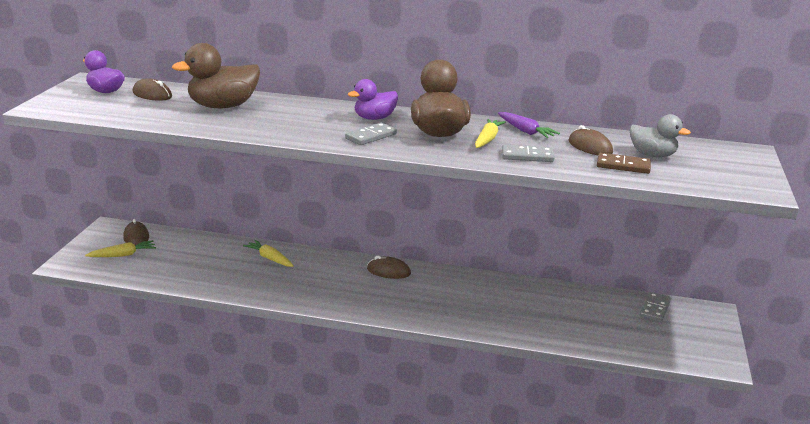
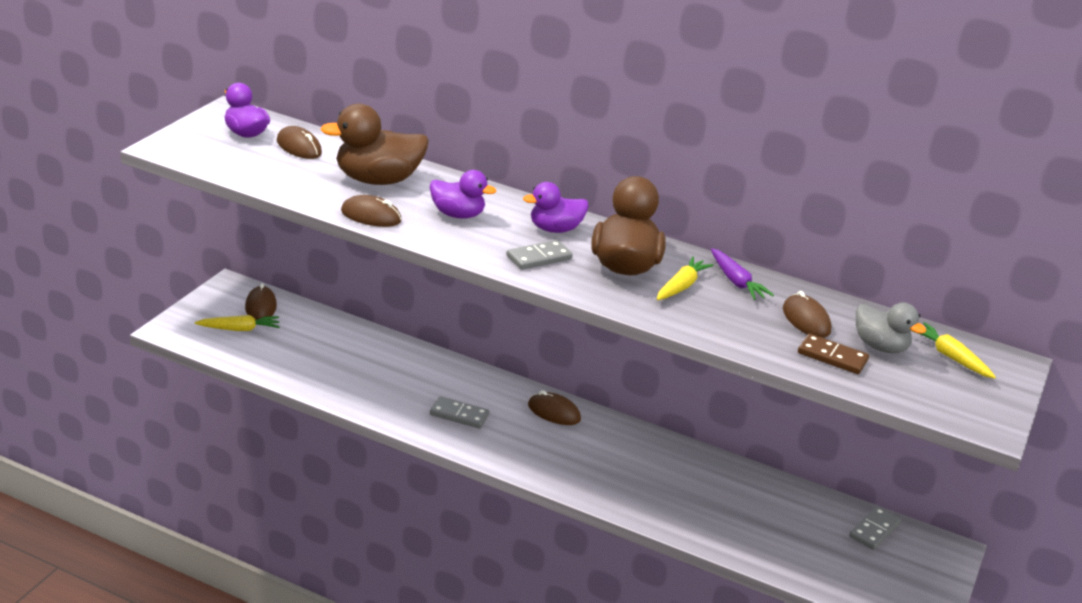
camera: 10 degrees right, 5 degrees up
(226, 128) = (371, 216): none -> brown mouse
(270, 258) = (413, 366): yellow carrot -> yellow carrot (950, 357)
(295, 119) = (457, 215): none -> purple duck
(527, 156) = (718, 321): grey domino -> grey domino (459, 415)

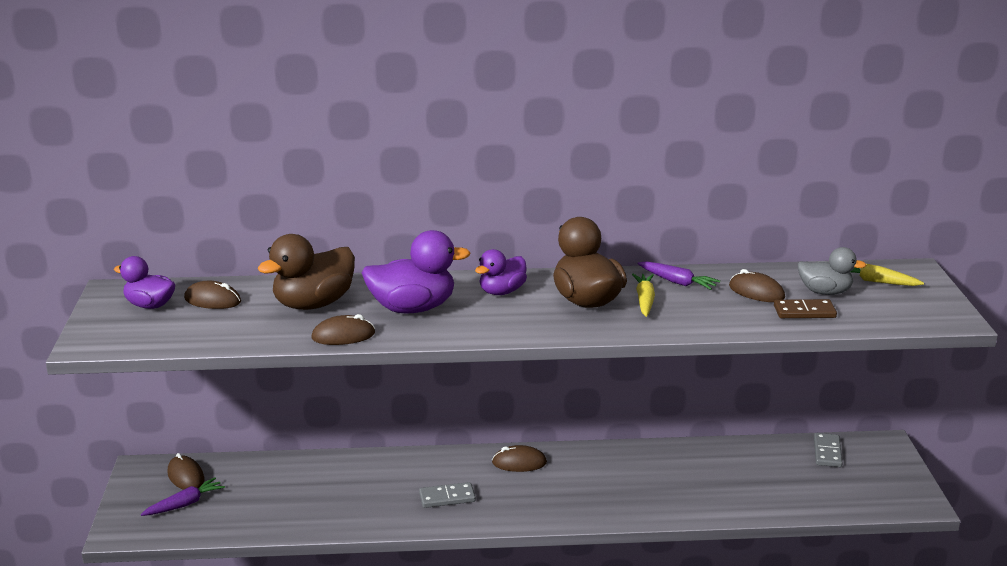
camera: 25 degrees left, 5 degrees down
(239, 329) = (185, 504): yellow carrot -> purple carrot
(457, 215) = (413, 308): purple duck -> purple duck, size x1.60
(539, 258) = (516, 318): grey domino -> none

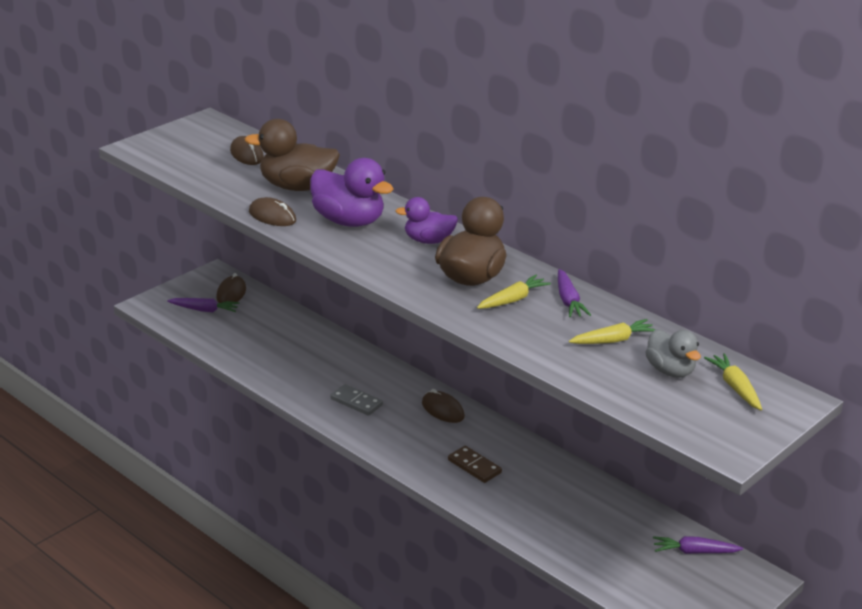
camera: 45 degrees right, 5 degrees up
(150, 305) = (208, 140): purple duck -> none
(756, 292) = (613, 340): brown mouse -> yellow carrot
(804, 312) = (615, 374): brown domino -> brown domino (474, 466)
(827, 452) = (694, 552): grey domino -> purple carrot

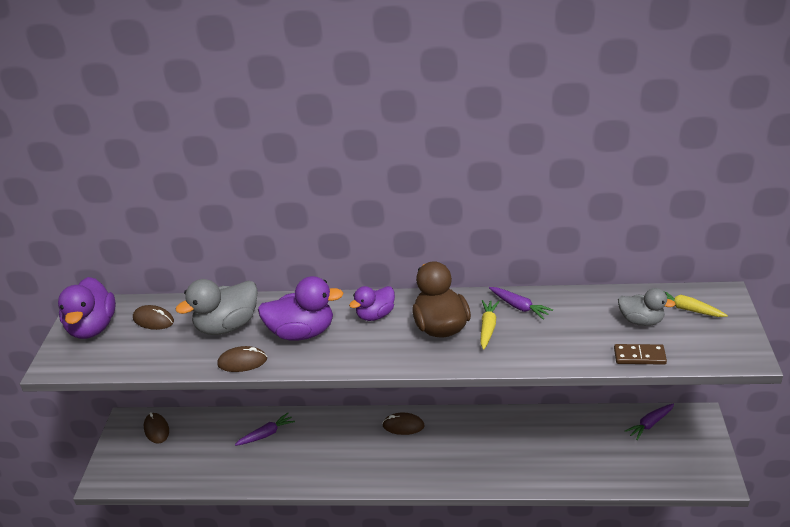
camera: 35 degrees left, 5 degrees up
(196, 137) = (93, 327): none -> purple duck
(204, 310) = (151, 456): purple carrot -> purple carrot (266, 434)
(297, 187) = (227, 326): brown duck -> grey duck
(356, 402) = (343, 458): grey domino -> none
(474, 466) = (470, 454): brown domino -> brown domino (639, 356)
(613, 340) = (583, 320): yellow carrot -> none

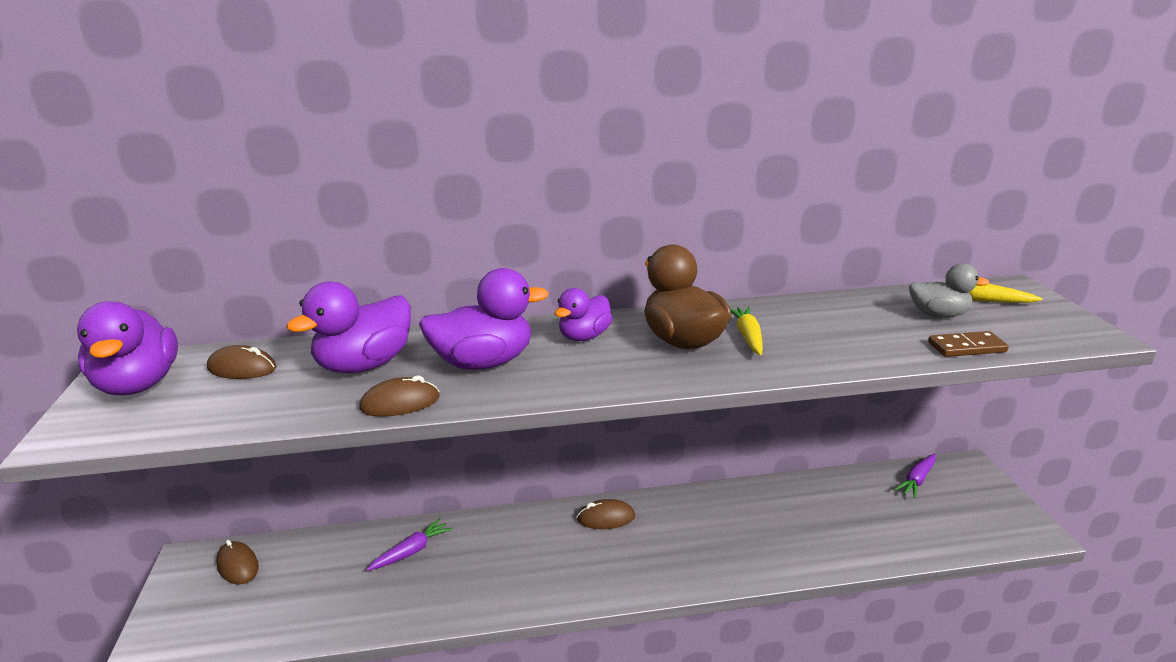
camera: 15 degrees left, 10 degrees down
(227, 326) = (364, 365): grey duck -> purple duck
(519, 307) = (775, 314): purple carrot -> none

